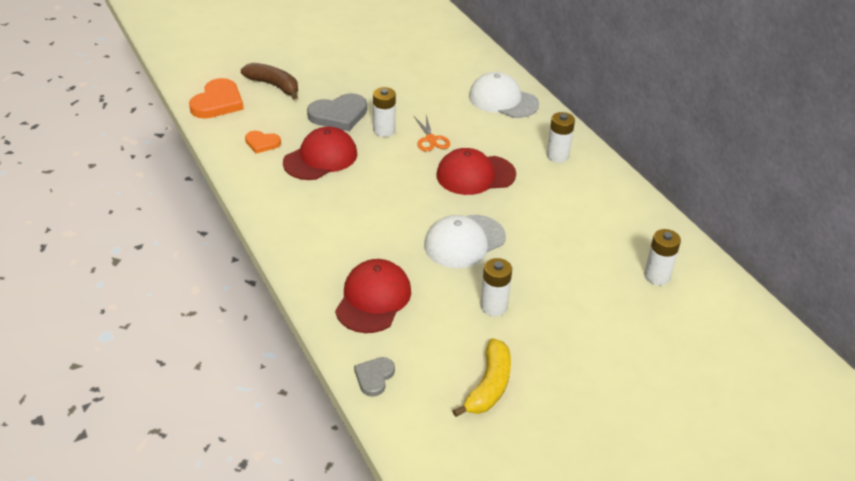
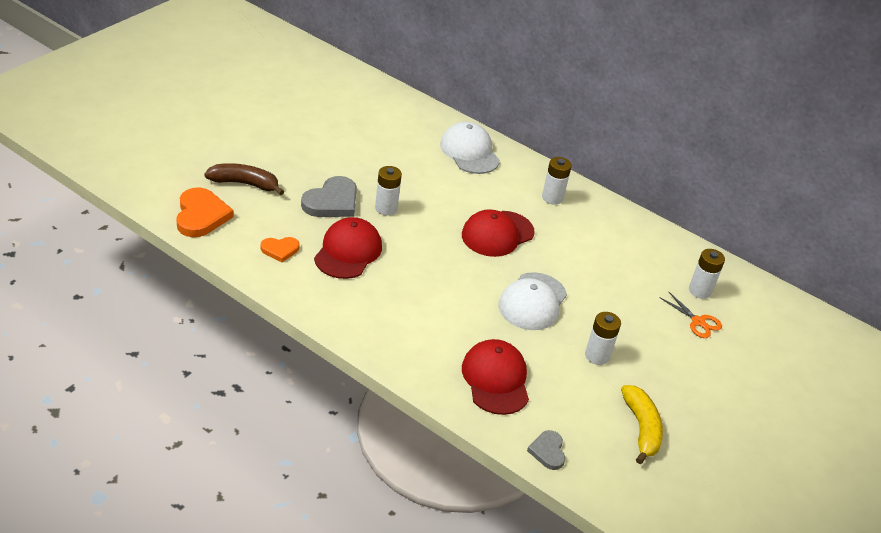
camera: 30 degrees left, 0 degrees up
(431, 139) = (434, 207): orange scissors -> orange scissors (698, 322)
(503, 100) = (469, 152): white cap -> white cap turned 60 degrees clockwise

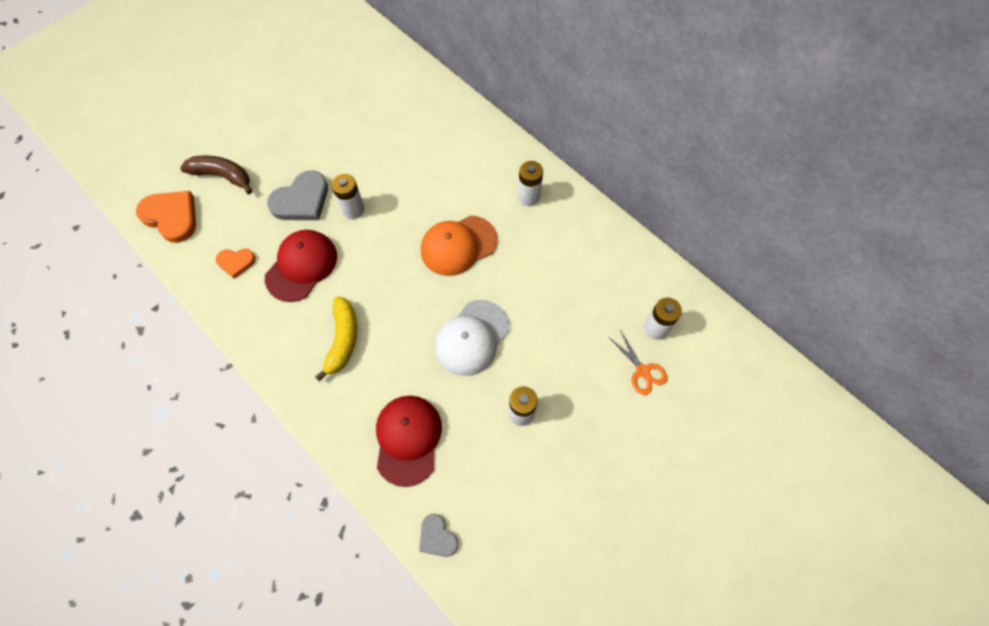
camera: 15 degrees right, 25 degrees up
(201, 215) = (171, 217): orange heart -> orange heart turned 60 degrees counterclockwise
(469, 152) = (457, 134): white cap -> none
(497, 234) = (458, 245): red cap -> orange cap
(547, 451) = (437, 537): grey heart -> grey heart turned 45 degrees counterclockwise
(641, 428) = (543, 513): yellow banana -> yellow banana (343, 340)

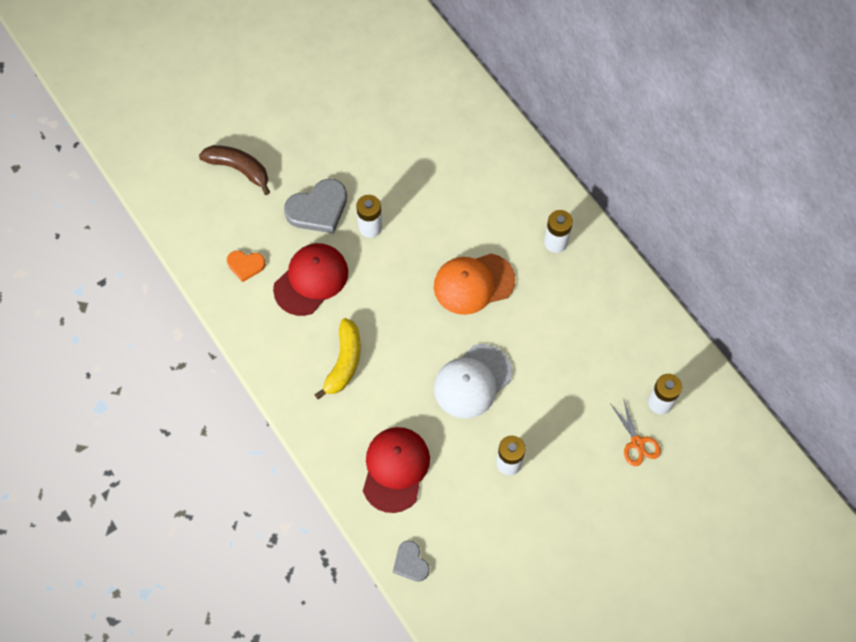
camera: 10 degrees right, 0 degrees up
(171, 217) = (184, 206): orange heart -> none

